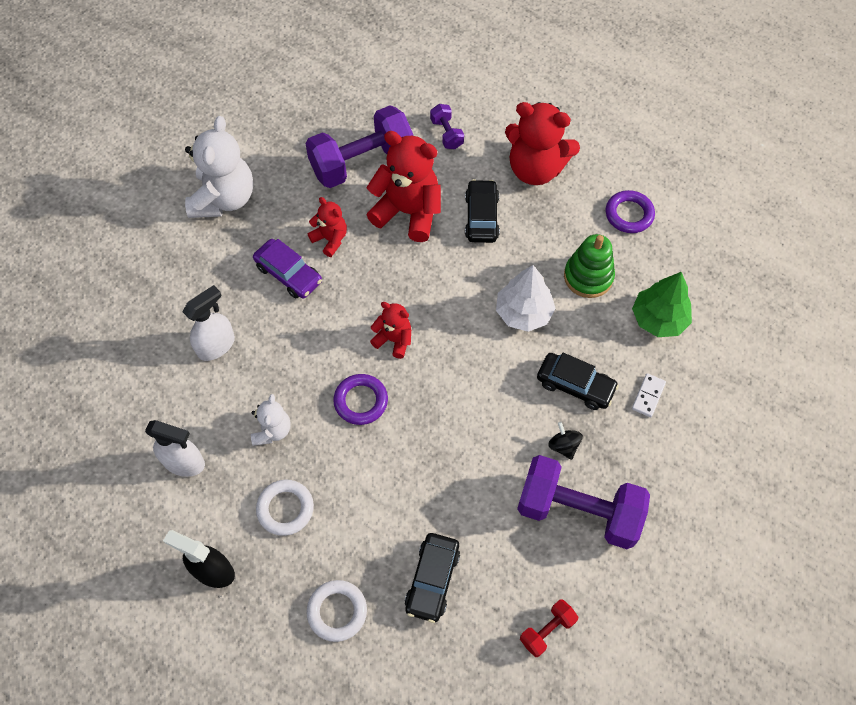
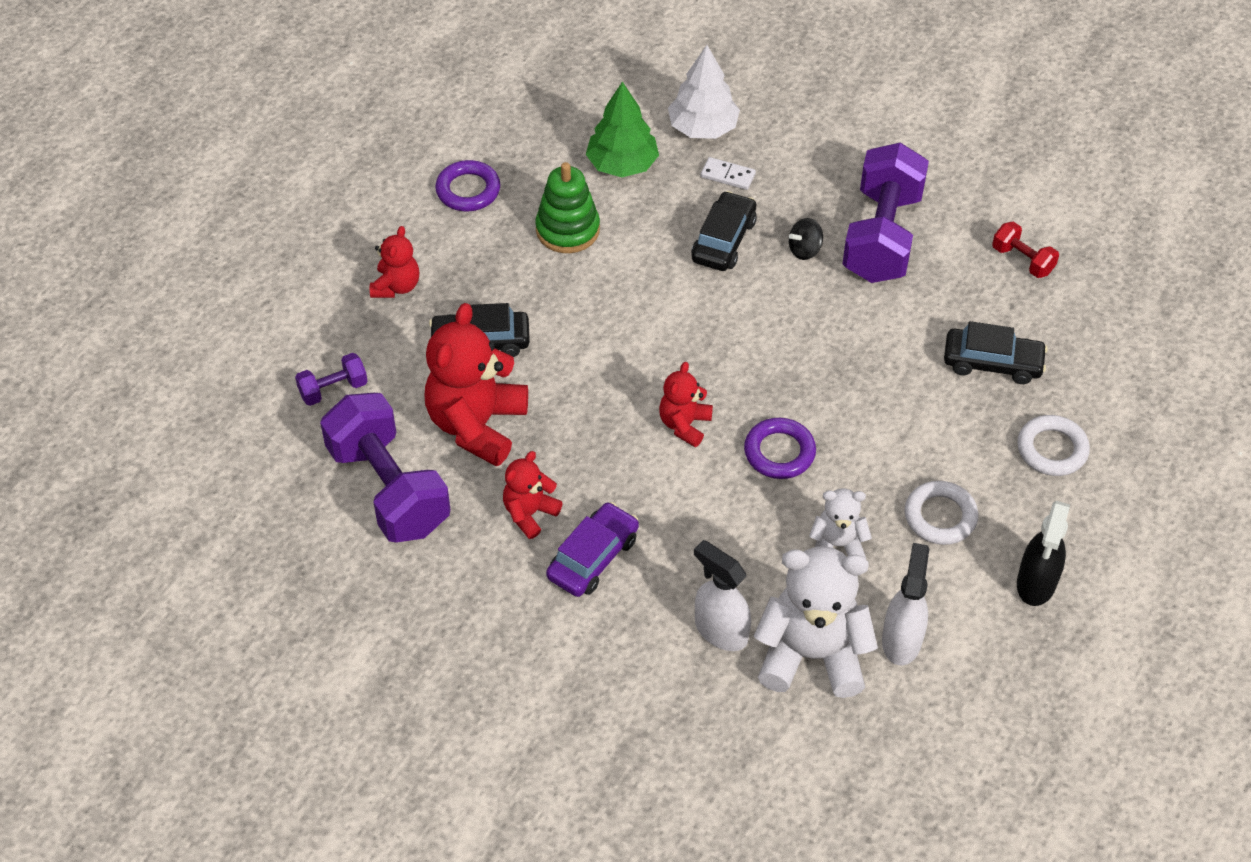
camera: 95 degrees left, 10 degrees down
(224, 199) = (463, 662): white teddy bear -> white teddy bear (812, 655)
(523, 312) = (627, 292): white tree -> white tree (703, 128)
(535, 169) = (396, 286): red teddy bear -> red teddy bear, size x0.53

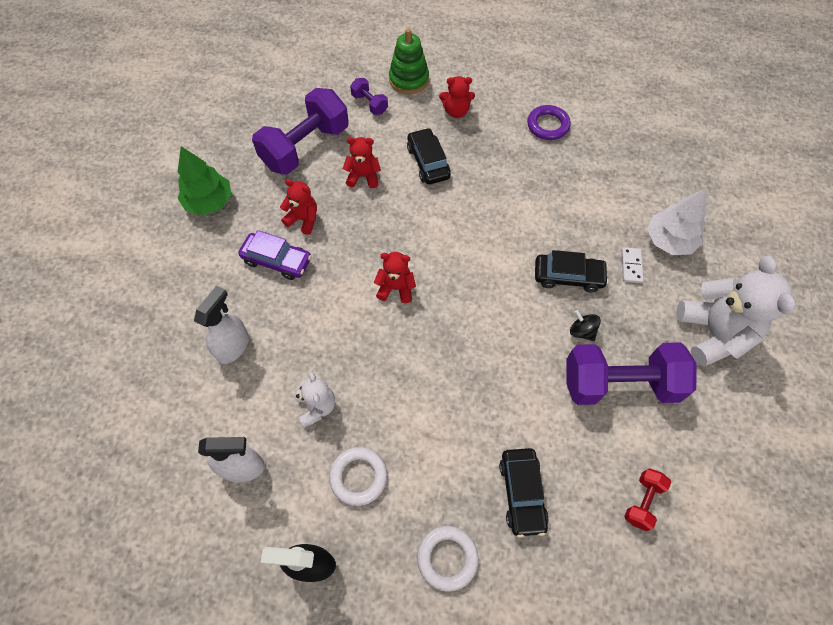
camera: 75 degrees right, 10 degrees up
(477, 425) = (363, 176): red teddy bear -> red teddy bear, size x0.53
(567, 230) = (538, 184): green stacking toy -> green stacking toy (409, 79)
(622, 164) = (610, 201): green tree -> green tree (209, 202)
(779, 452) = (388, 352): purple ring -> none
(812, 655) = (222, 408): white teddy bear -> white teddy bear (713, 333)

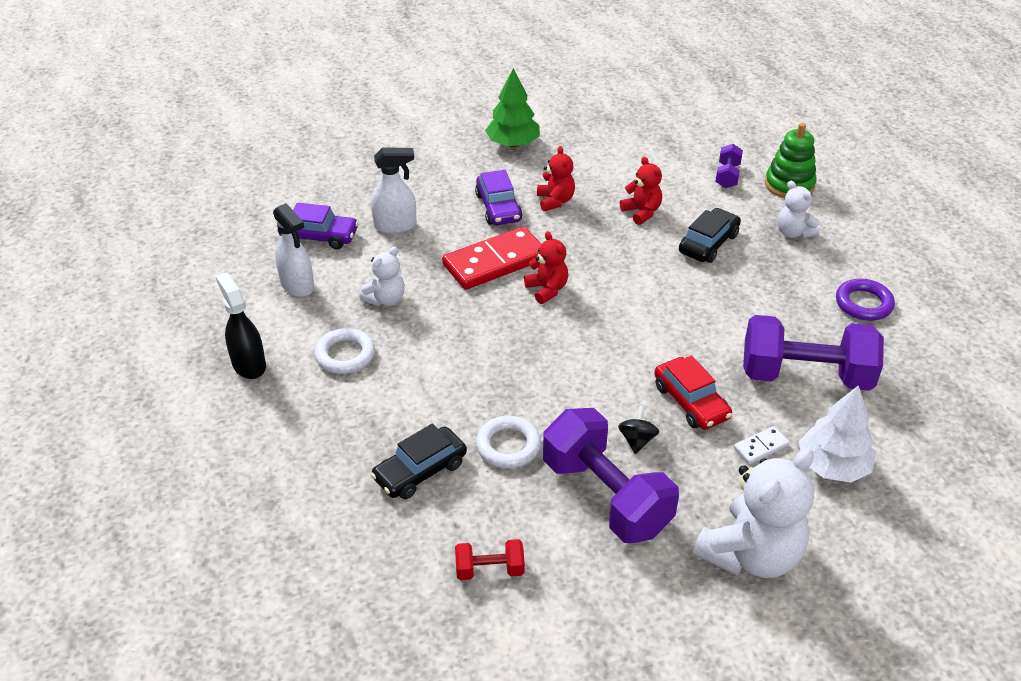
camera: 55 degrees right, 20 degrees down
(194, 413) = (319, 236): none -> purple car
(305, 147) = (630, 164): purple dumbbell -> purple dumbbell (805, 376)
(338, 303) = (495, 262): none -> red domino
(447, 558) = (318, 446): white ring -> white ring (508, 446)
(456, 111) = (793, 233): red teddy bear -> white teddy bear
(568, 276) = (690, 402): black car -> red car

